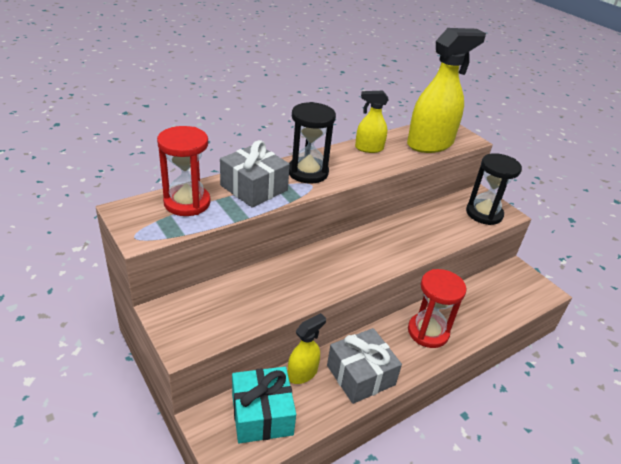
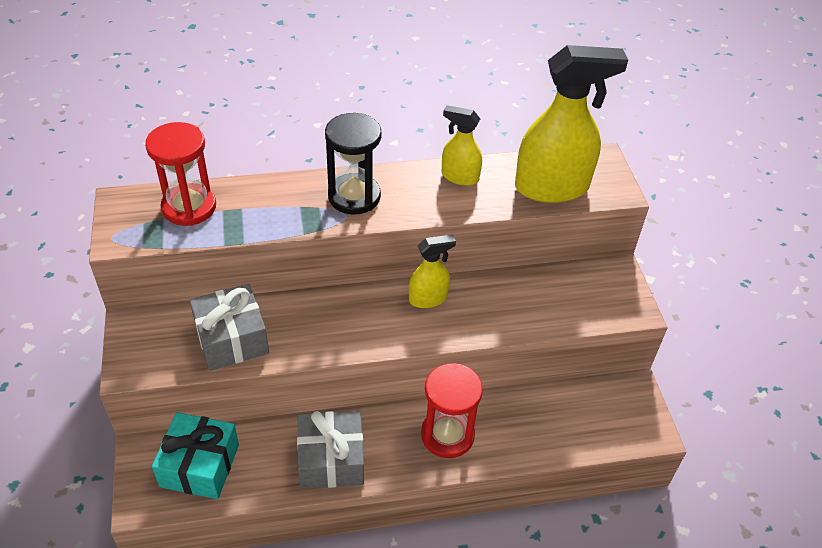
camera: 25 degrees right, 10 degrees up
(254, 188) = (275, 204): grey gift -> grey gift (232, 339)
(302, 373) = (269, 435): yellow spray bottle -> yellow spray bottle (428, 298)
(484, 214) = (600, 302): black hourglass -> none

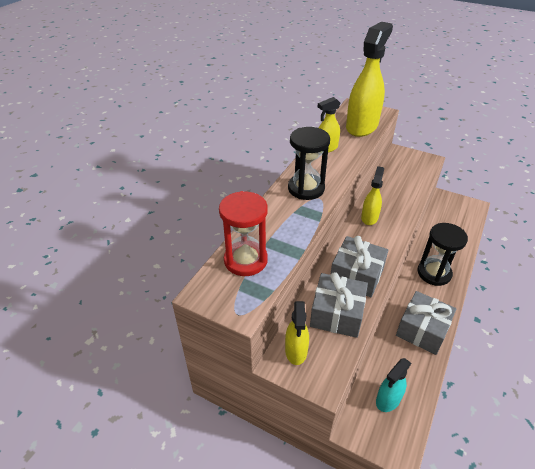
camera: 50 degrees left, 5 degrees down
(154, 328) = (296, 351): none -> yellow spray bottle
(200, 465) = (388, 400): turquoise gift -> turquoise spray bottle
(308, 330) = (356, 275): none -> grey gift
(447, 435) = (434, 273): red hourglass -> black hourglass

